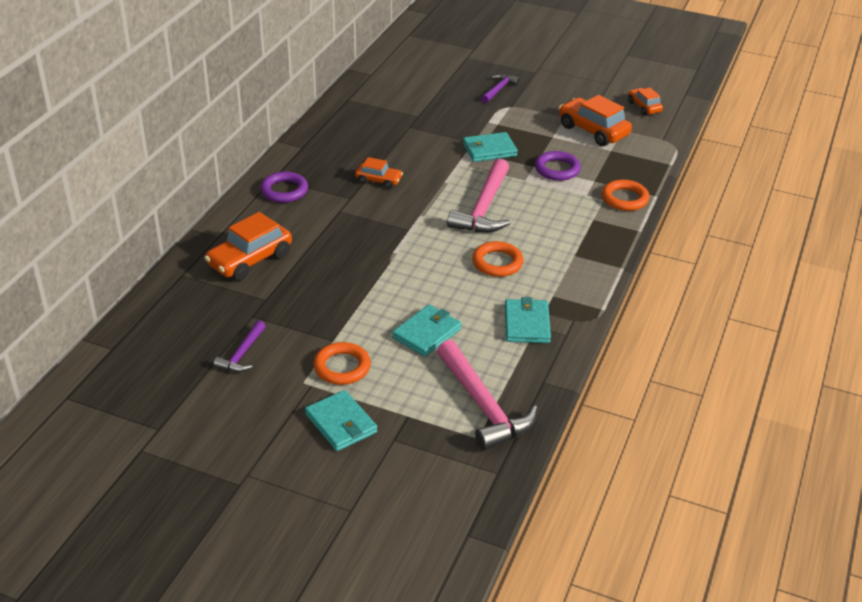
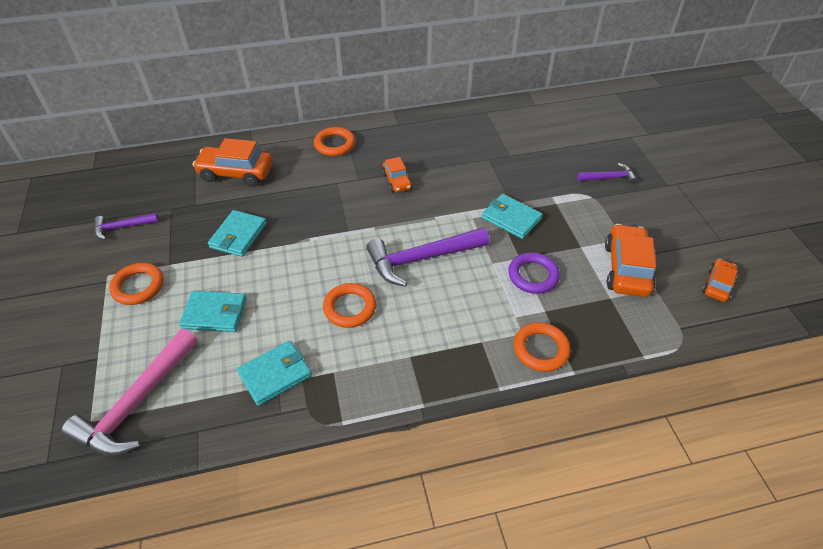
camera: 55 degrees right, 10 degrees up
(284, 191) = (335, 144): purple ring -> orange ring
(341, 423) = (67, 322): turquoise wallet -> turquoise wallet (238, 235)
(484, 208) = (421, 259): pink hammer -> purple hammer

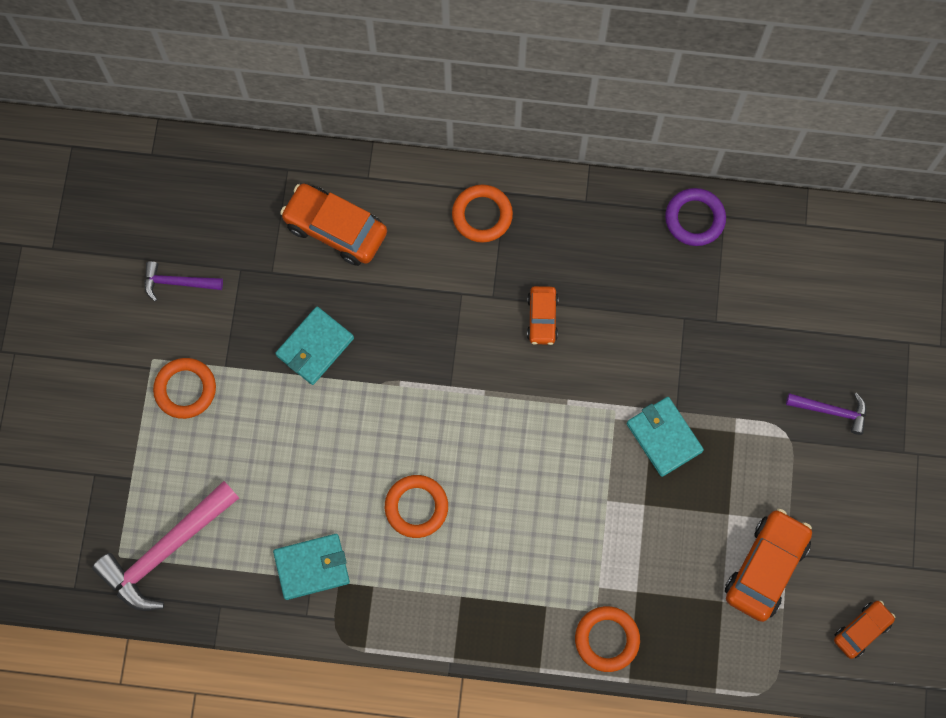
camera: 20 degrees right, 25 degrees up
(214, 313) = (264, 461): turquoise wallet -> none
(421, 259) = (525, 463): purple hammer -> none
(533, 276) = (647, 537): purple ring -> purple ring (694, 219)

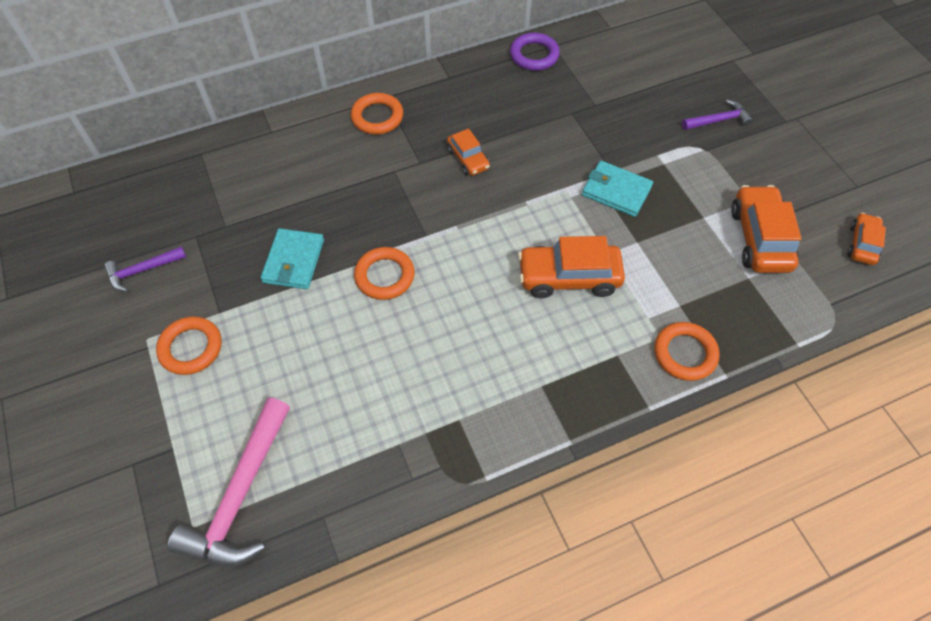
camera: 30 degrees left, 15 degrees down
(312, 567) = (392, 433): turquoise wallet -> none
(335, 229) = (264, 174): orange car -> orange car (568, 277)
(416, 507) = (456, 336): orange ring -> orange ring (384, 276)

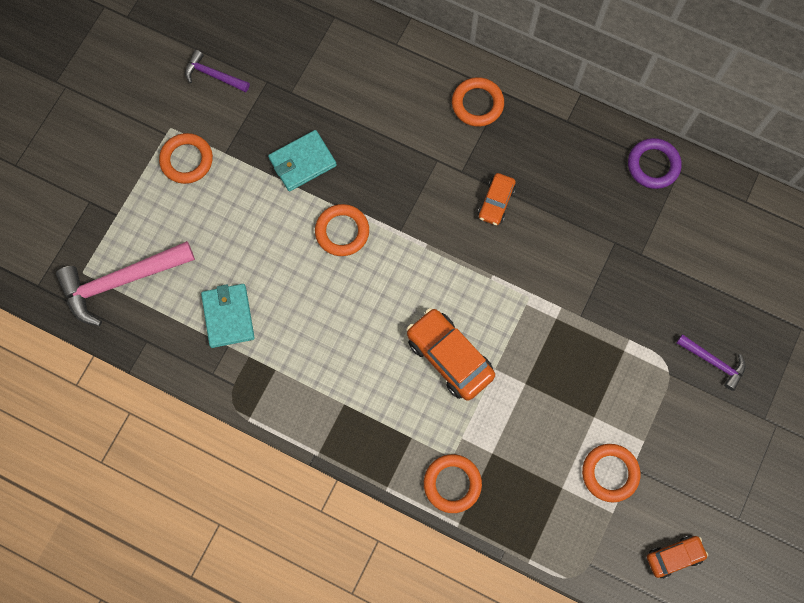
camera: 50 degrees right, 15 degrees up
(616, 191) = (562, 334): turquoise wallet -> turquoise wallet (228, 316)
(760, 238) = (610, 473): orange car -> orange ring

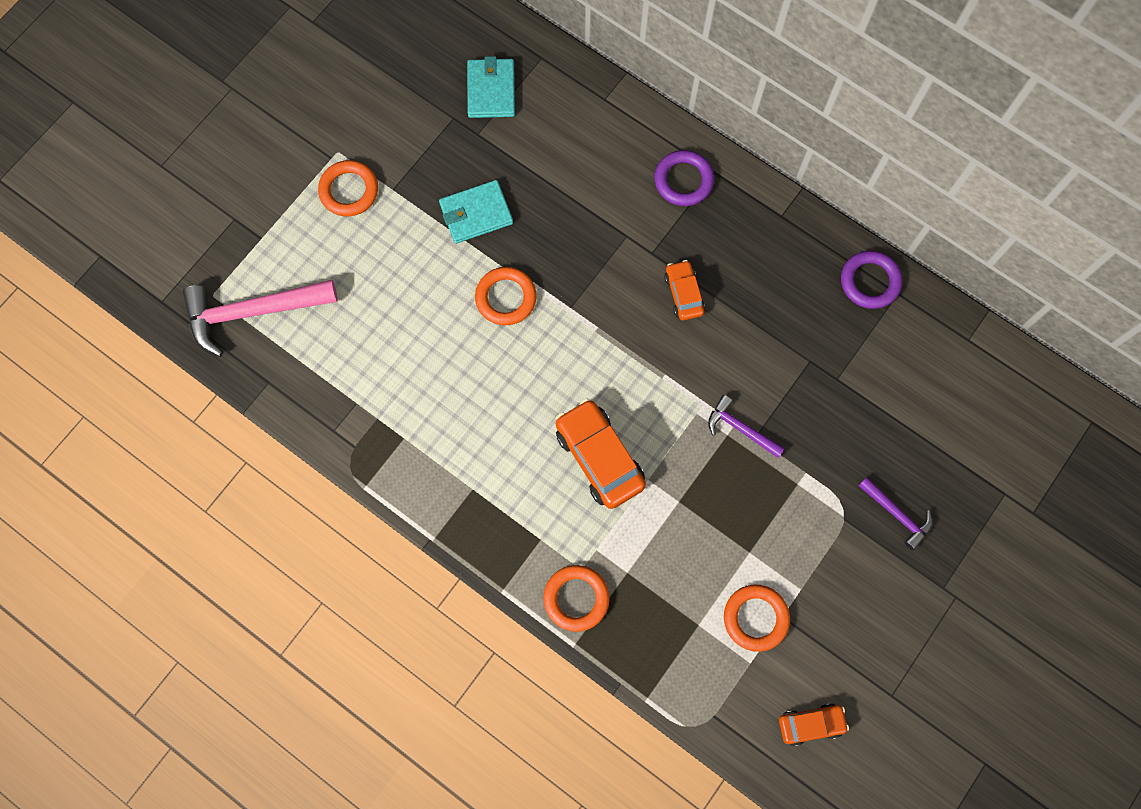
camera: 10 degrees right, 0 degrees up
(213, 75) = (396, 101): purple hammer -> purple hammer (740, 428)
(228, 316) = (363, 370): turquoise wallet -> turquoise wallet (491, 90)
(477, 104) = (683, 180): orange ring -> purple ring
(496, 202) = (683, 294): orange car -> orange car turned 135 degrees clockwise

